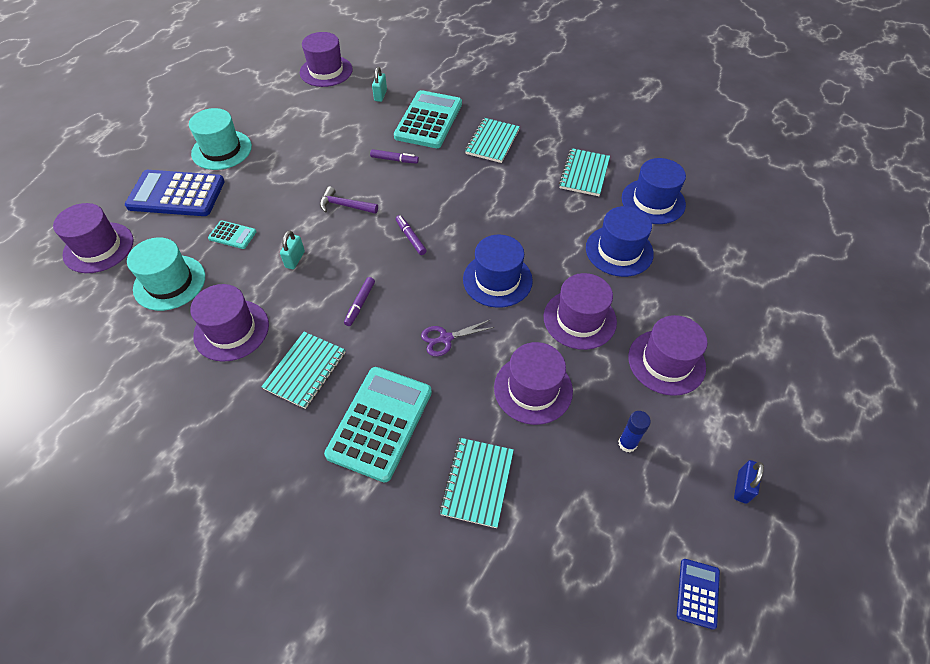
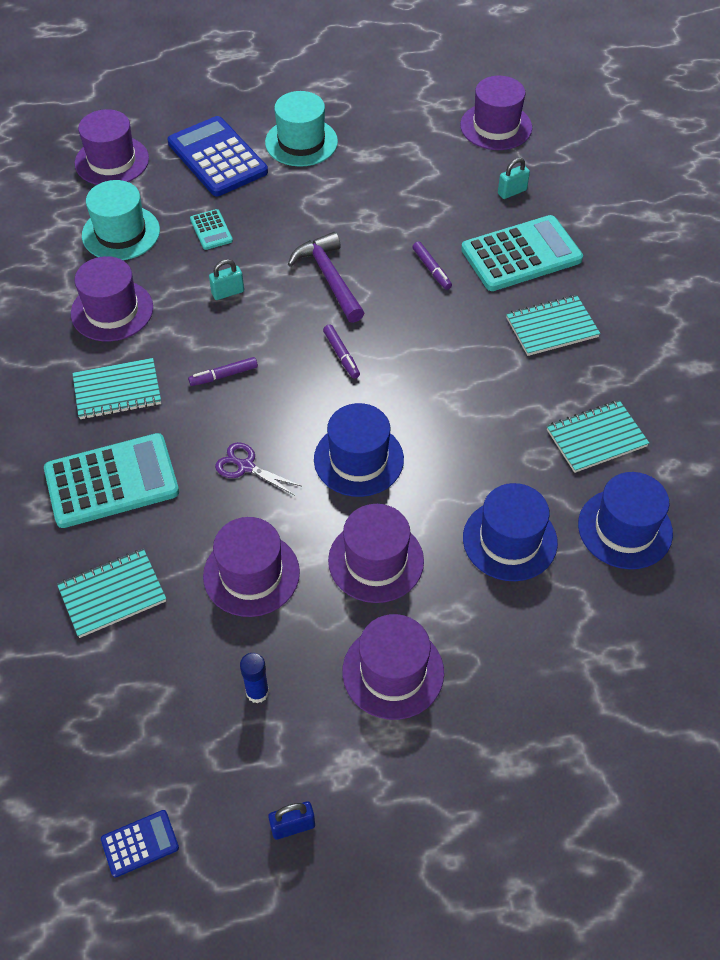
camera: 50 degrees right, 0 degrees up
(345, 205) = (329, 278): purple hammer -> purple hammer, size x1.51
(410, 238) = (341, 355): purple marker -> purple marker turned 135 degrees clockwise

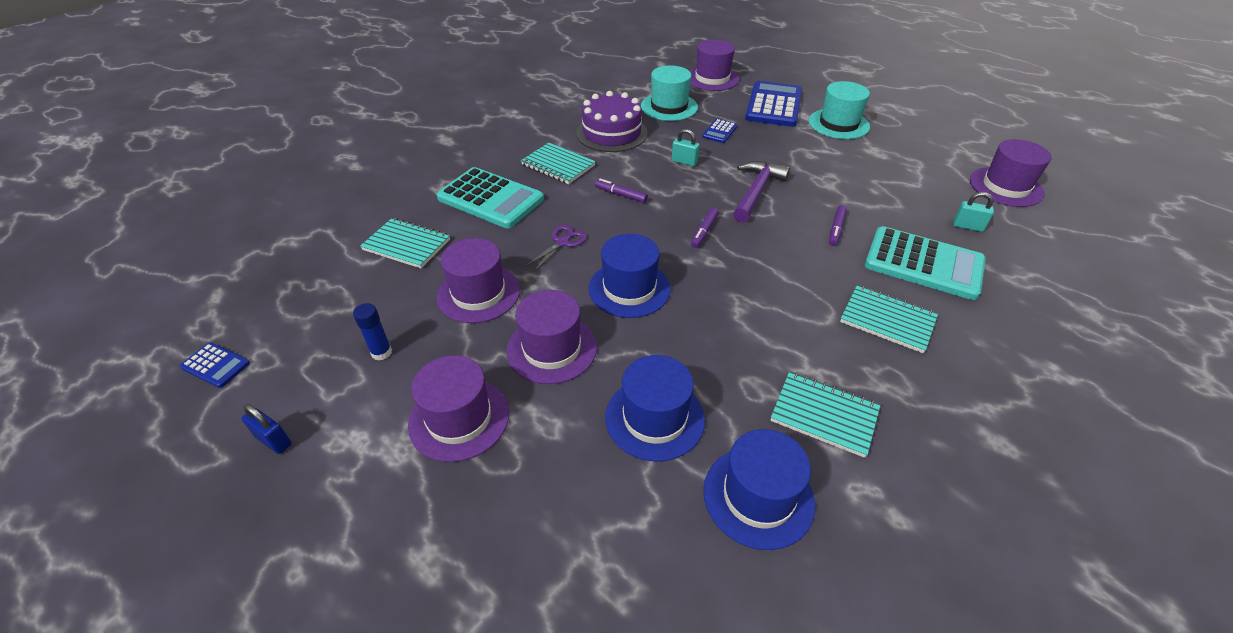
camera: 50 degrees right, 10 degrees down
(112, 310) = (612, 133): purple hat -> purple cake
(211, 230) = (719, 131): turquoise calculator -> blue calculator
(246, 466) = (562, 242): purple scissors -> purple scissors turned 45 degrees clockwise

